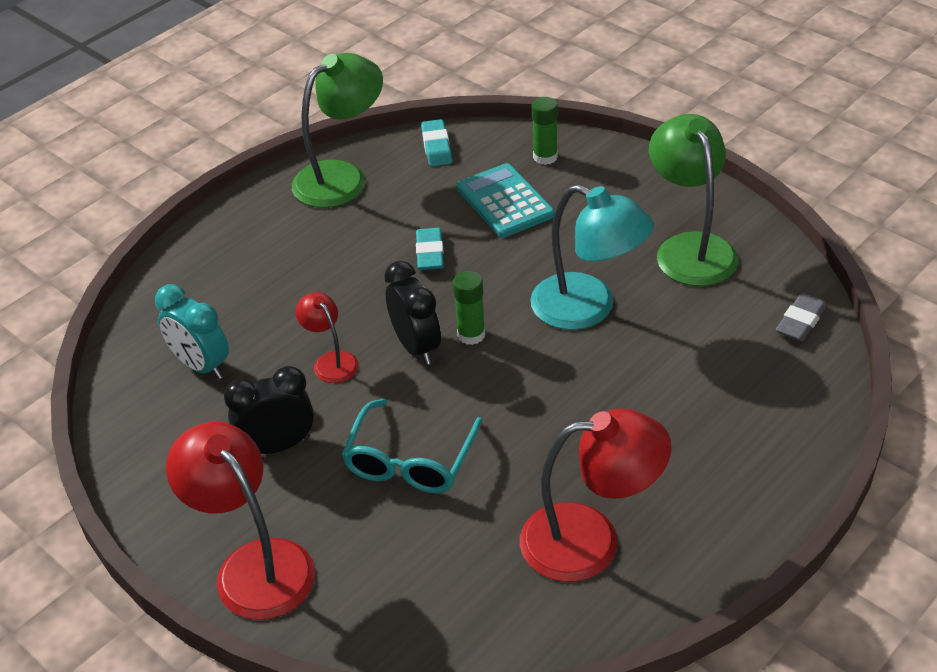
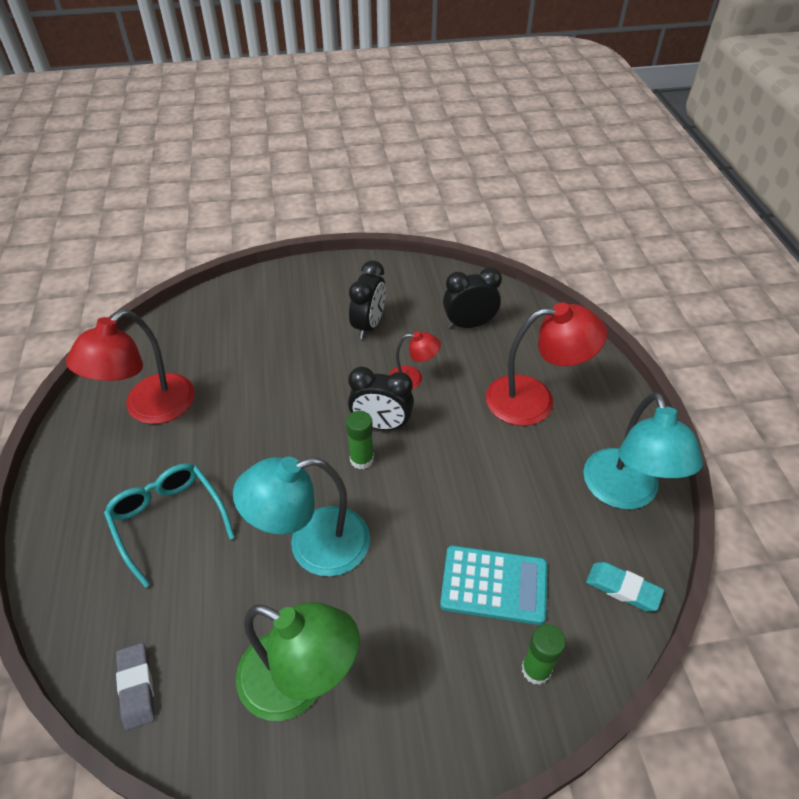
camera: 125 degrees right, 5 degrees up
(201, 366) = (469, 324): turquoise clock -> black clock
(254, 565) = (301, 284): red lamp -> red lamp (534, 400)
(342, 177) = (625, 493): green lamp -> turquoise lamp
(410, 461) = (294, 369): turquoise glasses -> turquoise glasses (168, 520)
(430, 253) = (472, 490): turquoise eraser -> none

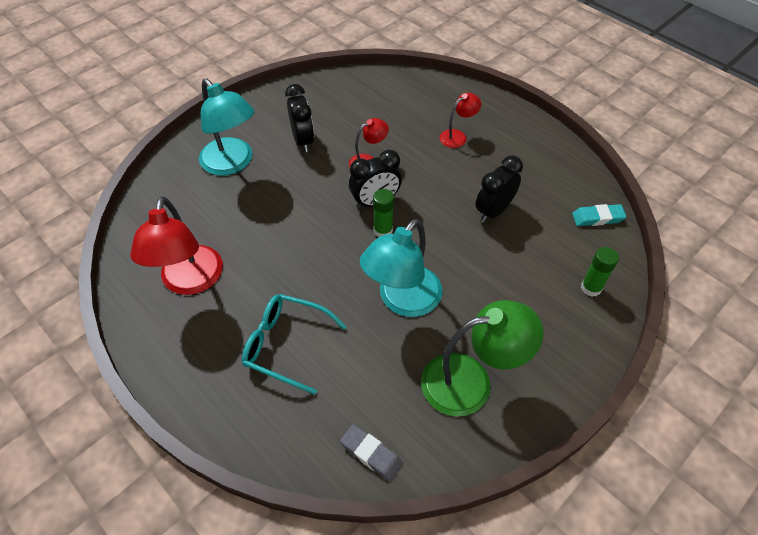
camera: 35 degrees left, 5 degrees up
(469, 324) = (373, 107): black clock -> black clock (493, 211)
(494, 585) = (530, 257): turquoise calculator -> none
(534, 400) = (457, 136): red lamp -> red lamp, size x0.52
(625, 493) = (555, 164): turquoise lamp -> turquoise lamp (232, 163)

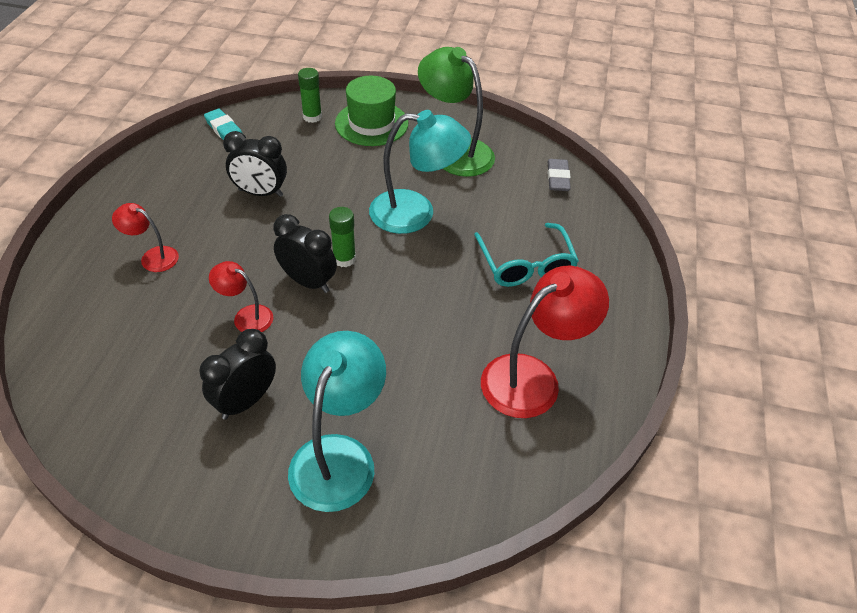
camera: 125 degrees left, 5 degrees down
(556, 331) = (371, 123): none -> green hat

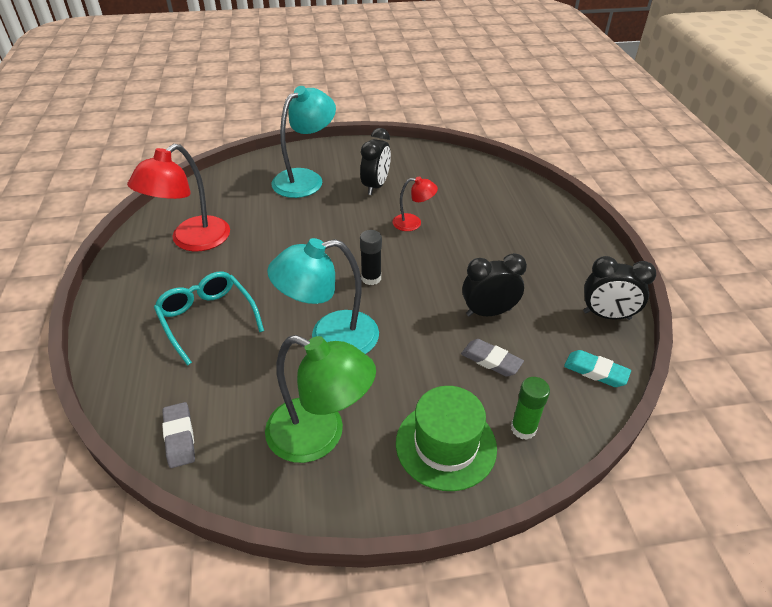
camera: 160 degrees right, 5 degrees down
(153, 257) = (516, 238): red lamp -> none
(295, 158) = (491, 360): none -> grey eraser
(308, 282) = (387, 254): black clock -> black clock (606, 315)
(339, 456) = (305, 179): turquoise lamp -> turquoise lamp turned 135 degrees counterclockwise
(344, 259) = (371, 278): green glue stick -> black glue stick

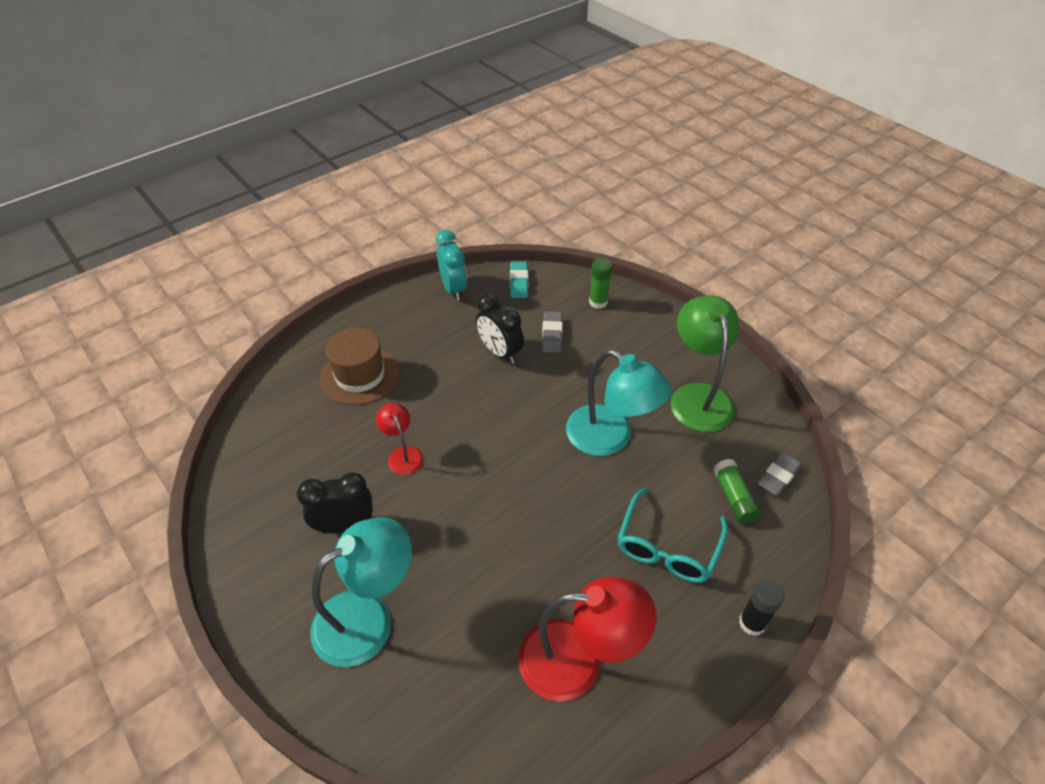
camera: 120 degrees left, 5 degrees up
(198, 387) = (733, 497): none -> green glue stick
(305, 179) = (368, 618): turquoise lamp -> turquoise lamp turned 135 degrees clockwise
(371, 278) = (515, 447): black glue stick -> black glue stick (752, 623)
(446, 445) = (644, 332): green hat -> none
(512, 225) = (360, 375): none -> brown hat
(606, 315) = (453, 289): black clock -> turquoise clock

